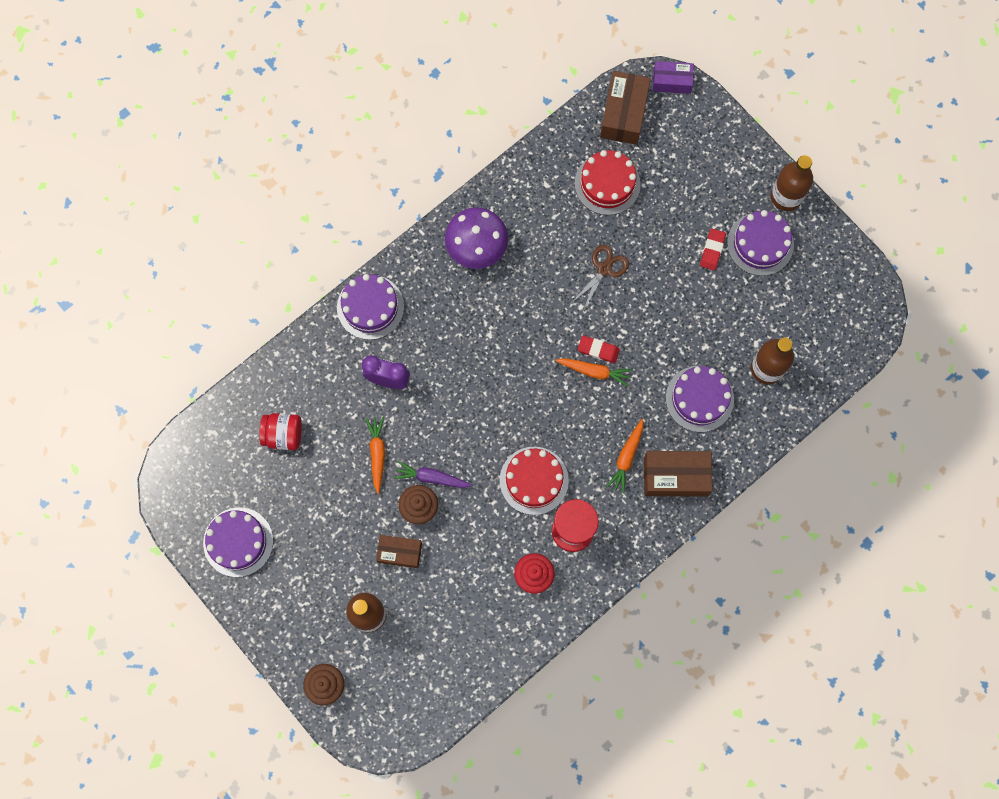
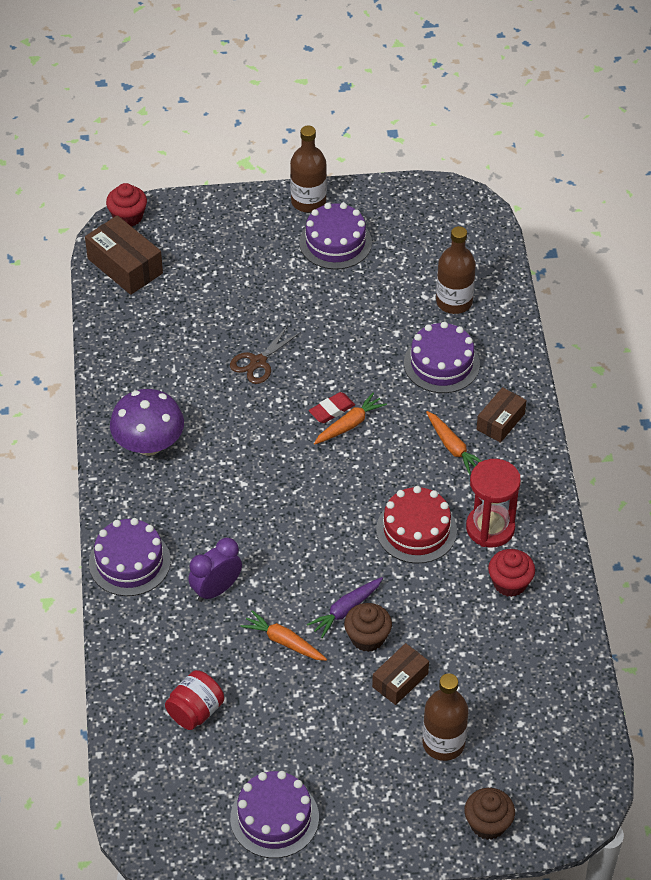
camera: 55 degrees left, 25 degrees down
(604, 269) = (258, 362): brown scissors -> brown scissors turned 120 degrees counterclockwise
(607, 184) = (179, 314): red cake -> none
(672, 81) = (128, 217): purple box -> red cupcake
(675, 476) = (500, 421): brown box -> brown box, size x0.64
(712, 250) = (311, 277): red eraser -> none

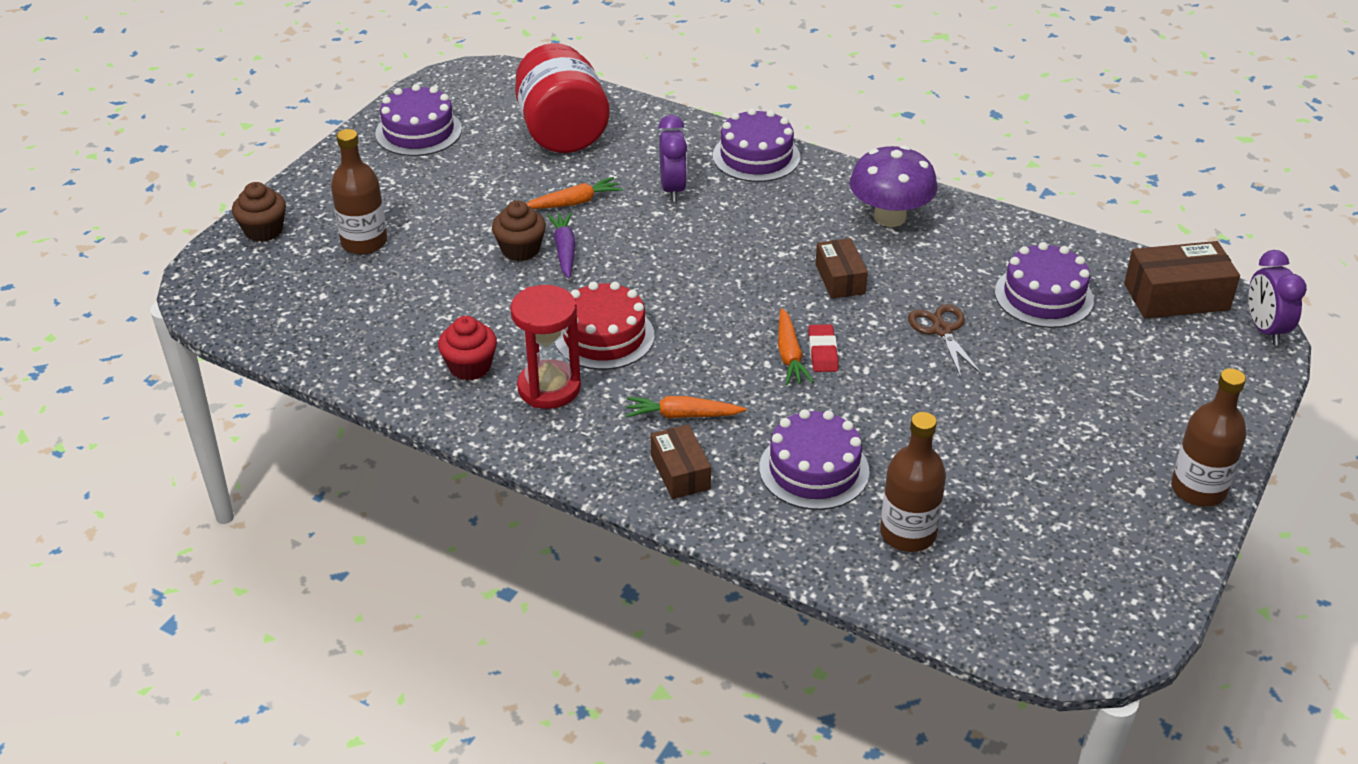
camera: 125 degrees right, 10 degrees down
(128, 217) = (1265, 329): red cupcake -> purple clock
(195, 711) = (562, 133): red jar -> red jar, size x1.88
(335, 242) = (1100, 478): purple cake -> purple cake (1044, 296)
(400, 680) = (454, 248): brown box -> brown box (840, 279)

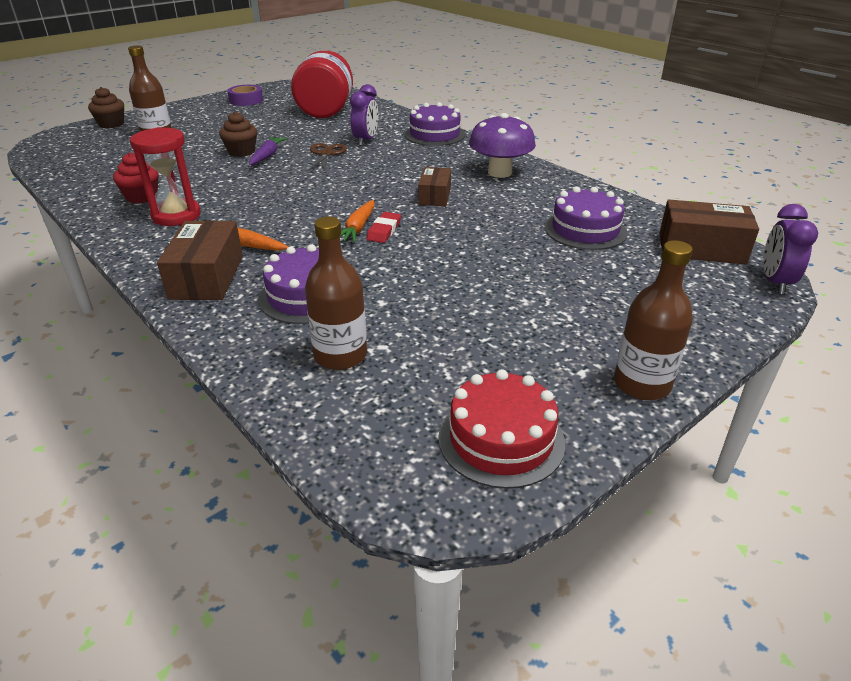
camera: 20 degrees right, 5 degrees down
(418, 131) = (246, 100): purple cake -> purple tape
(573, 203) = (298, 138): orange carrot -> none
(604, 336) = (243, 197): red cake -> red cake (501, 439)
(680, 472) = (207, 277): brown box -> brown box, size x1.57
(942, 330) = (486, 235): brown scissors -> brown scissors (326, 154)

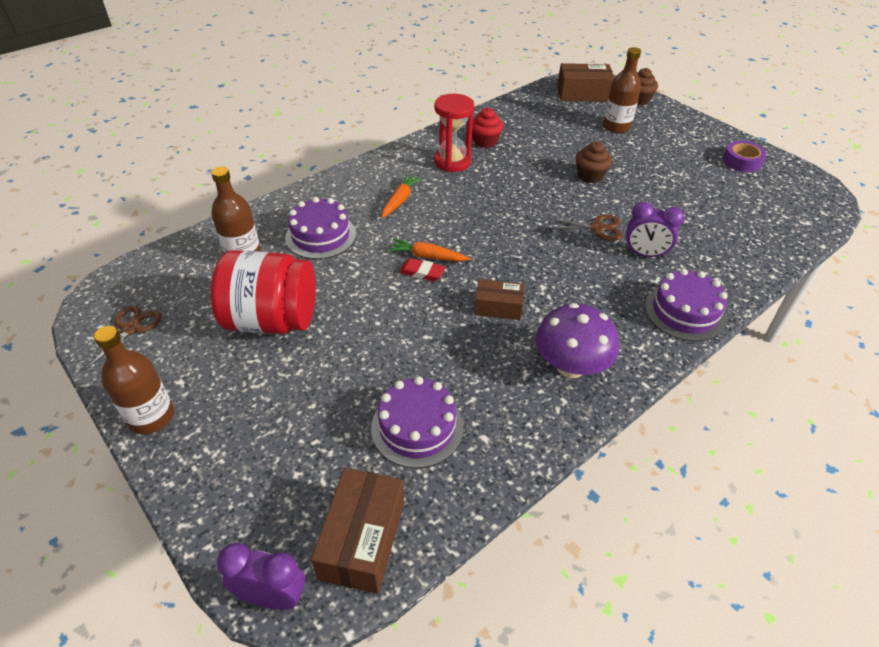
camera: 90 degrees right, 10 degrees up
(207, 277) = (355, 188): brown box -> brown box (582, 94)
(267, 156) = (583, 192): purple carrot -> none
(326, 110) = (734, 219): red jar -> red jar (272, 320)
(501, 439) = (131, 328): red cake -> brown scissors

